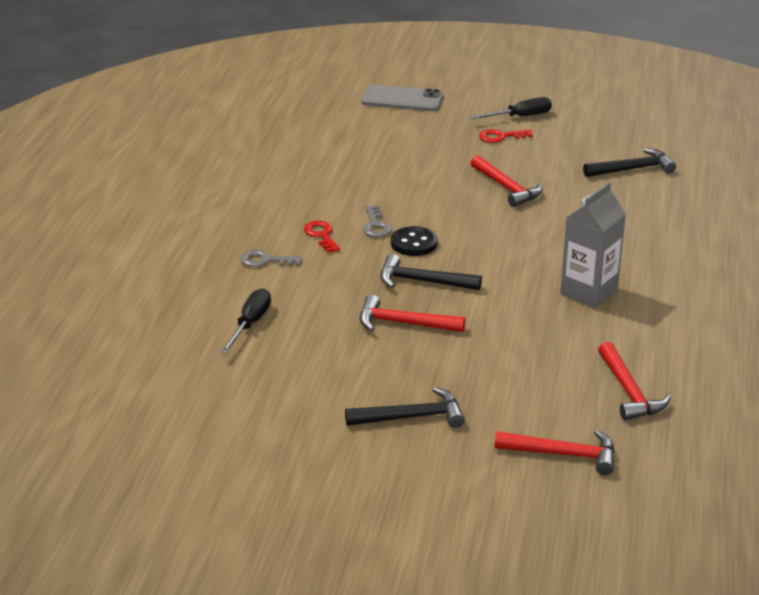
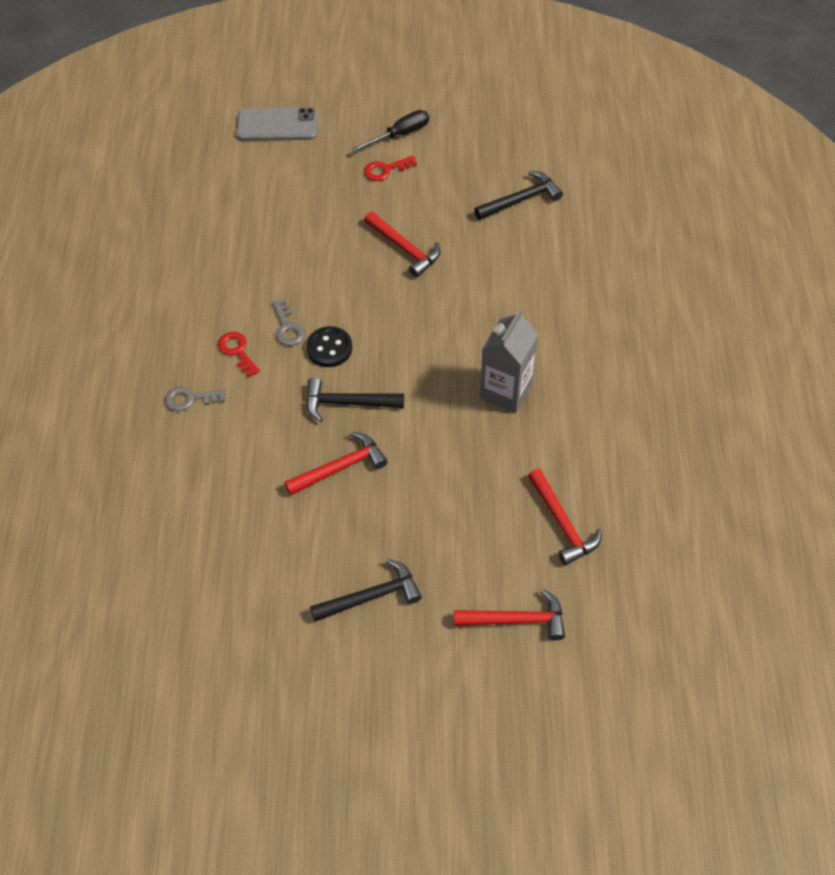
camera: 10 degrees left, 25 degrees up
(250, 324) = (195, 494): black screwdriver -> none
(403, 323) = (340, 467): red hammer -> red hammer turned 150 degrees clockwise

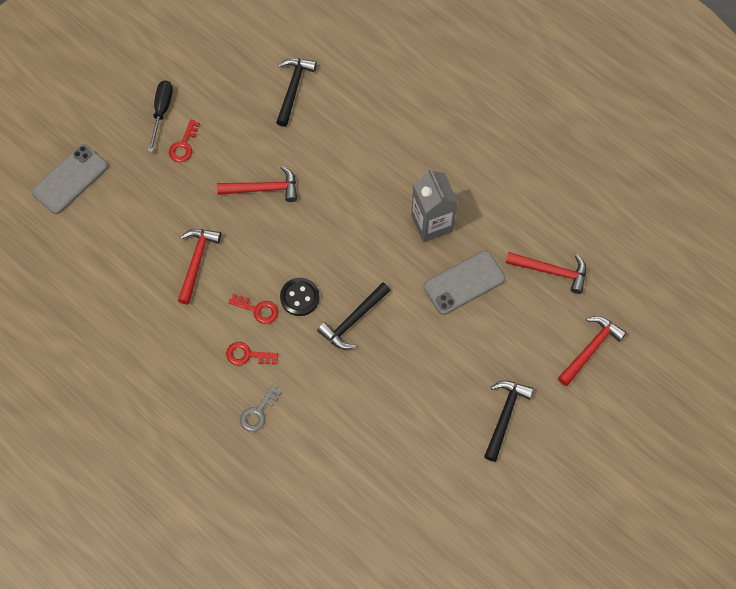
camera: 50 degrees left, 10 degrees up
(287, 327) = (258, 309): grey key -> red key
(340, 467) = (397, 362): red hammer -> red hammer (196, 261)
(474, 460) = (464, 282): none -> grey phone

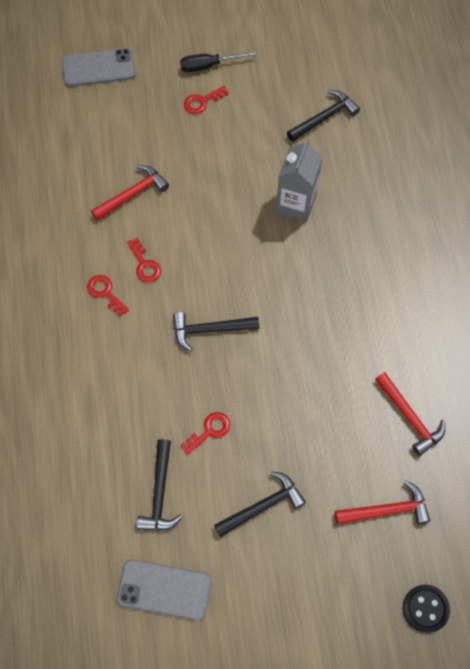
camera: 40 degrees right, 0 degrees up
(161, 111) = (208, 65): black screwdriver -> black screwdriver turned 150 degrees counterclockwise
(258, 413) = (72, 343): grey key -> none
(263, 189) = (232, 176): red hammer -> none
(299, 297) = (184, 280): black button -> black button (425, 608)
(420, 394) = (209, 430): none -> red key
(425, 467) = (160, 493): none -> black hammer
(432, 223) = (342, 301): grey carton -> grey carton (295, 204)
(464, 282) = (326, 369): grey phone -> grey phone (164, 589)

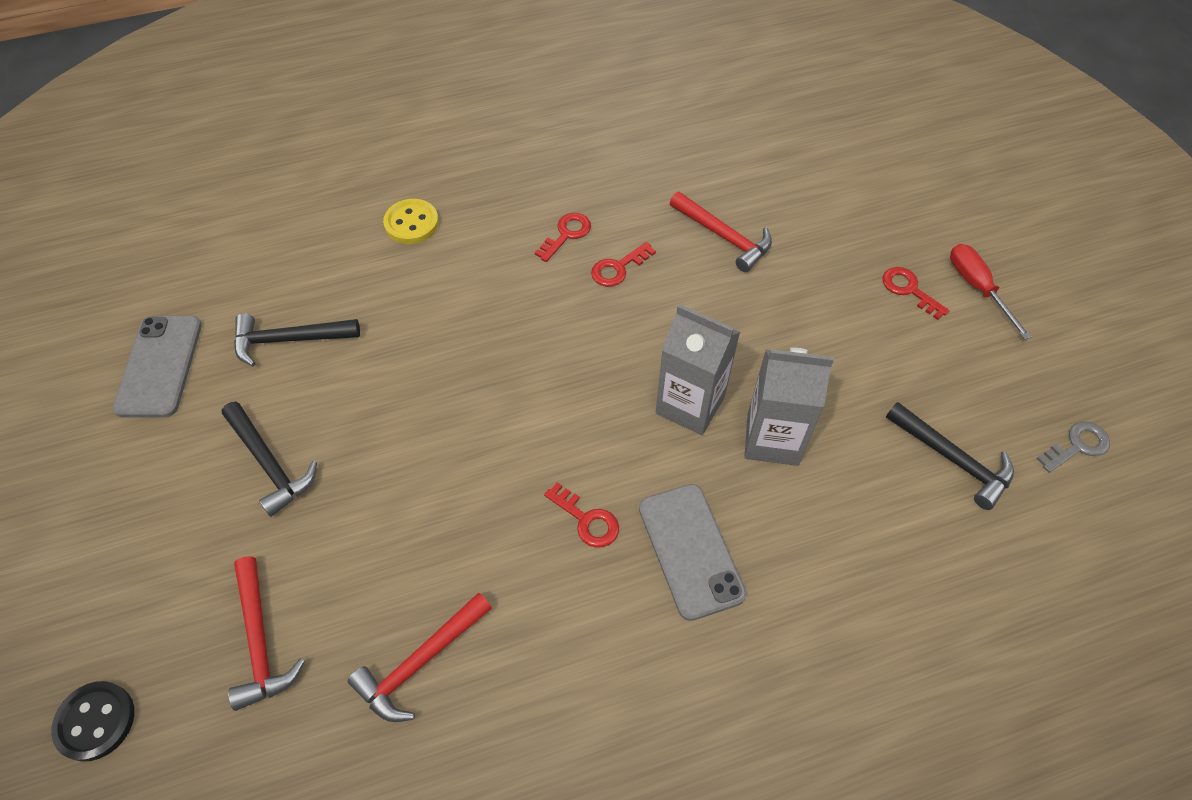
camera: 80 degrees right, 10 degrees down
(66, 399) = (411, 223): none -> yellow button
(98, 68) = (910, 166): grey phone -> grey phone (690, 550)
(208, 65) = (977, 288): black screwdriver -> red screwdriver
(209, 430) = (379, 382): red key -> red key (587, 520)
(210, 330) = (533, 358): black hammer -> none
(263, 243) = (690, 405): none -> grey carton
(325, 57) = (1077, 446): none -> grey key

